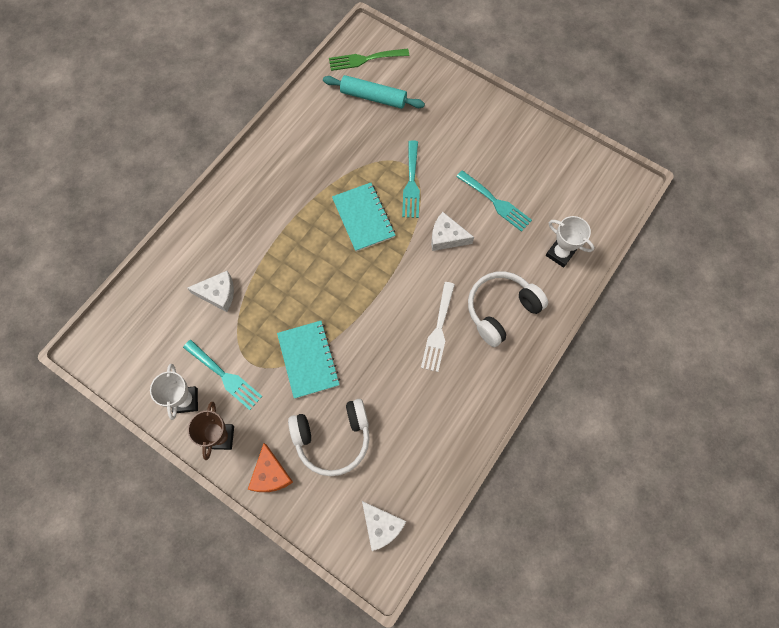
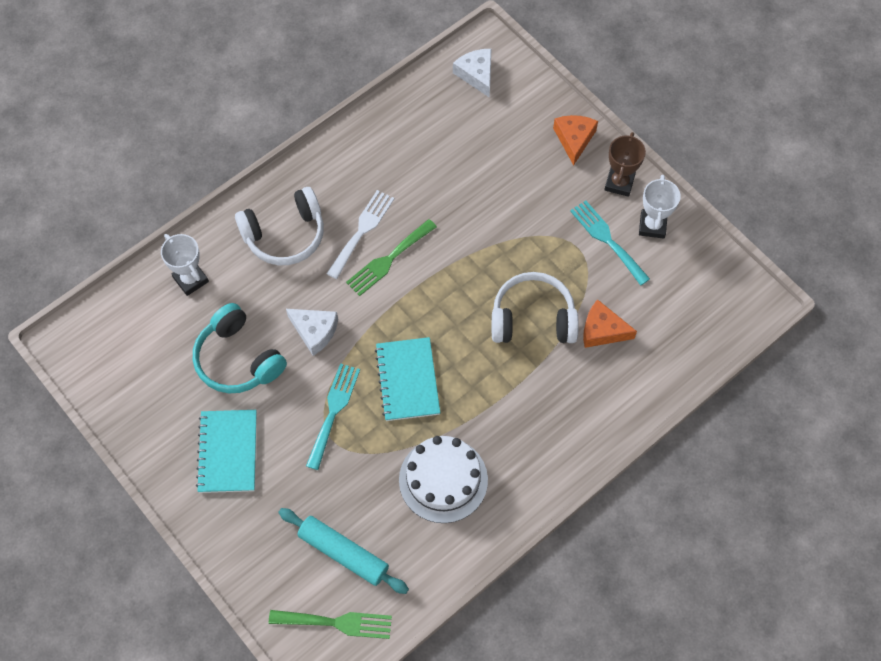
camera: 165 degrees left, 5 degrees down
(218, 294) = (602, 330): white cheese -> orange cheese
(308, 360) = (513, 235): turquoise notebook -> turquoise notebook (228, 452)
(318, 156) = (443, 480): none -> white cake
(333, 438) = (504, 156): white headphones -> white headphones (533, 319)
(408, 310) = (388, 260): none -> green fork
(496, 202) = (238, 359): turquoise fork -> turquoise headphones

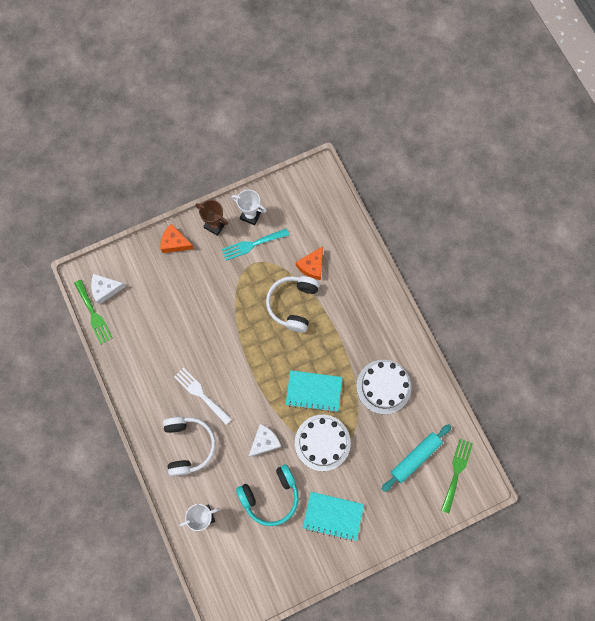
camera: 75 degrees left, 10 degrees up
(333, 411) = (322, 442): turquoise fork -> white cake
(388, 260) = (227, 382): green fork -> green fork (94, 314)

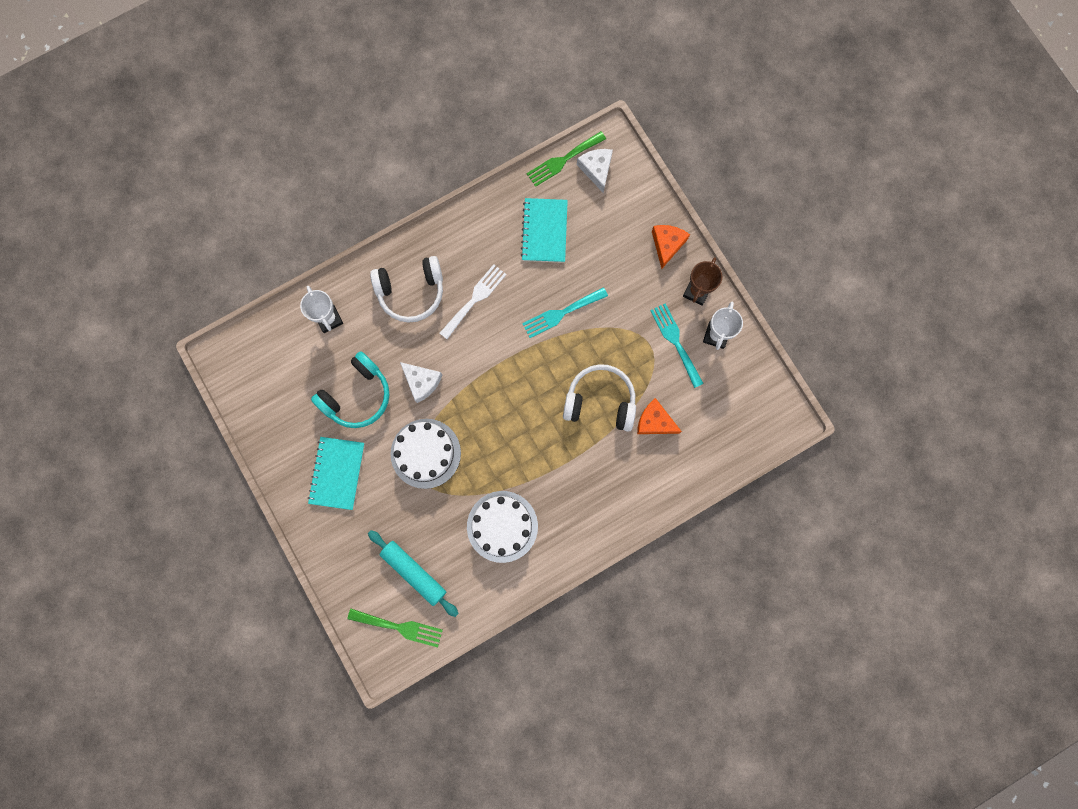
camera: 85 degrees right, 5 degrees up
(220, 327) = (561, 313): none -> turquoise fork
(270, 496) = (357, 395): turquoise headphones -> turquoise headphones turned 105 degrees counterclockwise
(314, 391) = (489, 437): turquoise notebook -> turquoise notebook (544, 231)

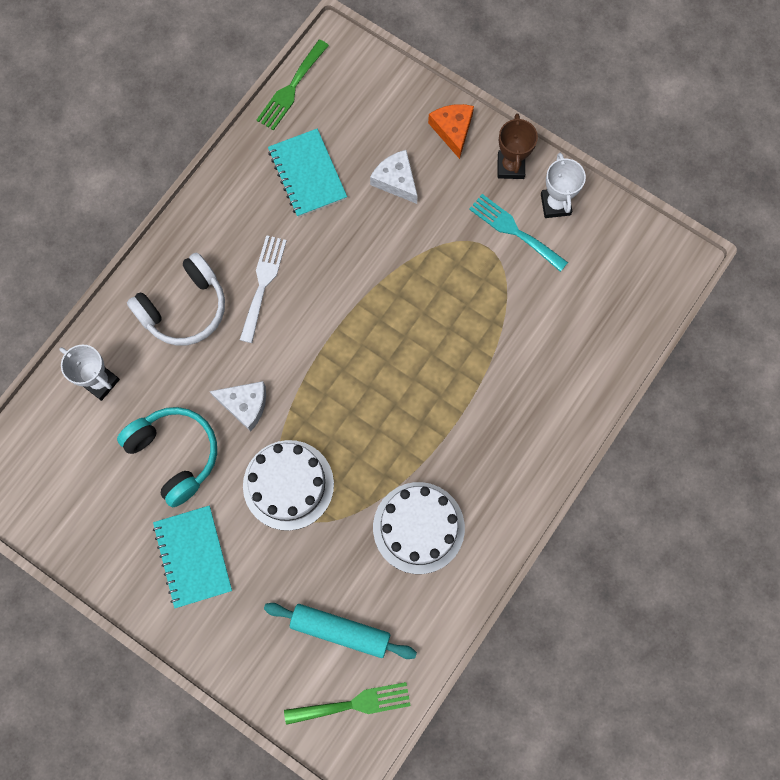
camera: 25 degrees left, 5 degrees down
(357, 395) = (175, 455): turquoise headphones -> turquoise headphones turned 60 degrees counterclockwise
(561, 313) = (370, 256): turquoise fork -> none
(596, 169) = (334, 83): white cheese -> white cheese (396, 180)
(600, 401) = (462, 334): white headphones -> none
(654, 421) = (534, 329): orange cheese -> none

